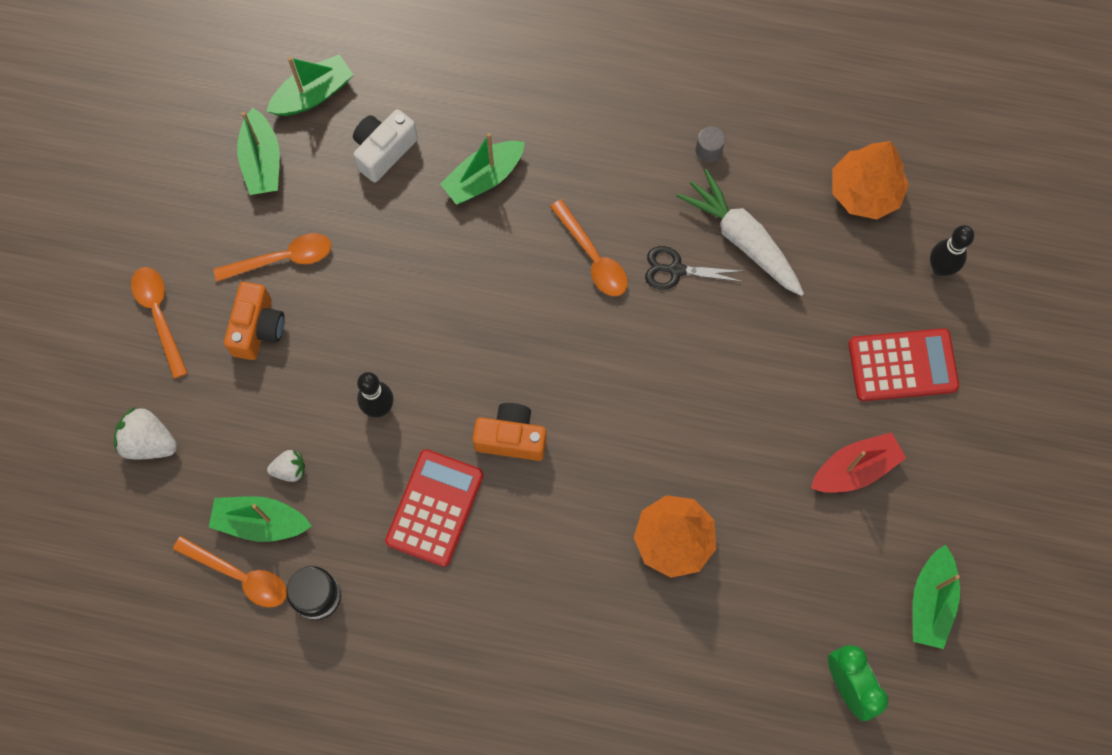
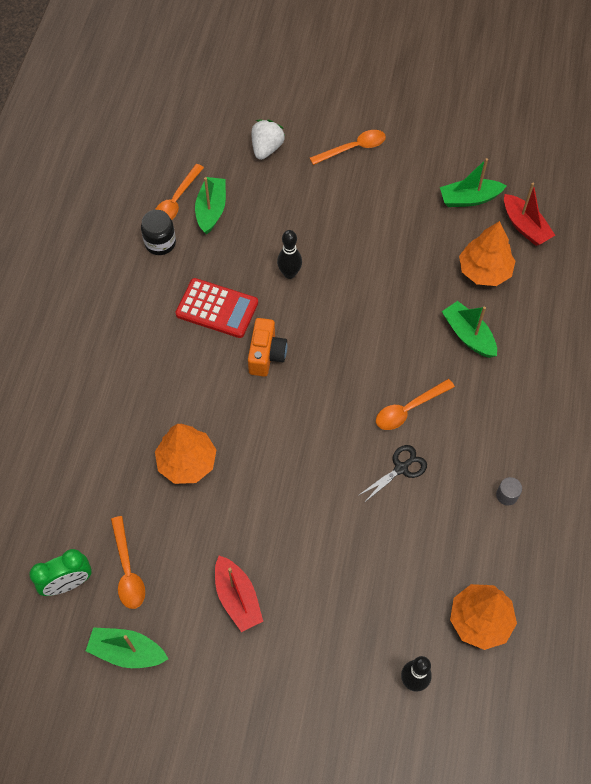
camera: 90 degrees right, 10 degrees down
(258, 328) = (345, 202): orange camera -> none
(282, 259) = (396, 214): orange spoon -> orange spoon (127, 570)
(290, 469) = (246, 224): white strawberry -> none
(313, 94) = (525, 226): green boat -> red boat
(383, 151) = (484, 271): white camera -> orange tree
(676, 270) = (401, 468): black scissors -> black scissors turned 45 degrees clockwise
(742, 239) = (430, 519): white carrot -> none
(902, 365) = (324, 642): red calculator -> none

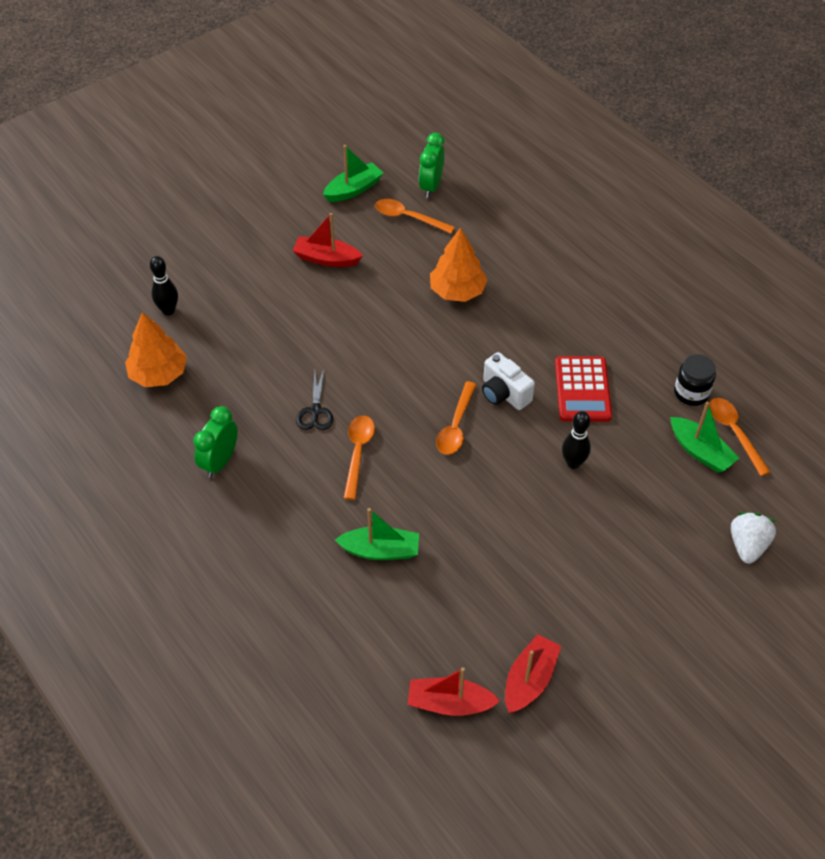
camera: 130 degrees right, 10 degrees down
(217, 309) = (582, 390): red calculator -> red calculator turned 60 degrees counterclockwise
(266, 148) = (747, 545): white strawberry -> white strawberry turned 135 degrees counterclockwise
(266, 355) = (504, 393): orange camera -> white camera
(353, 148) = (687, 623): orange spoon -> orange spoon (456, 426)
(469, 199) = (529, 680): green boat -> red boat
(484, 271) = (433, 620): orange tree -> none
(507, 495) = (220, 462): grey cylinder -> green clock

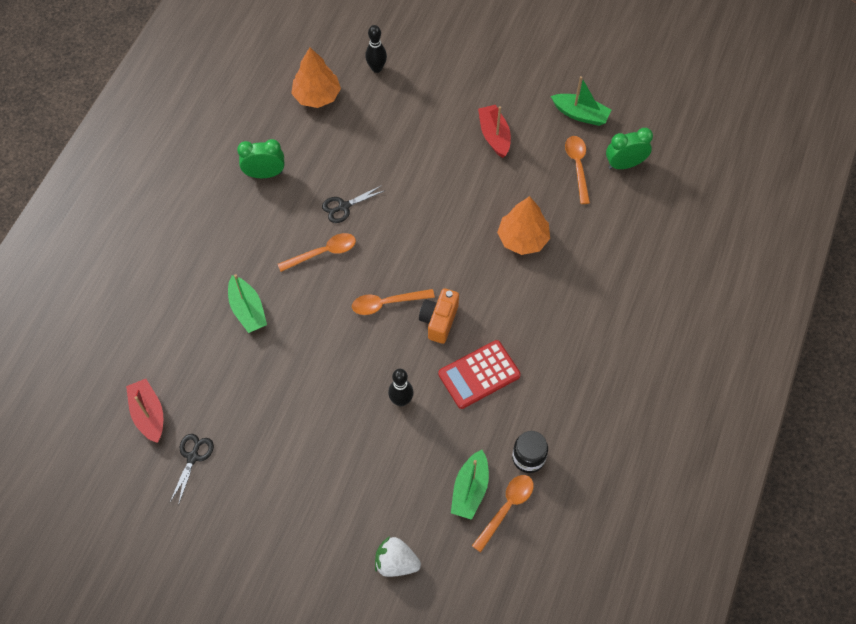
camera: 60 degrees right, 10 degrees up
(504, 393) = (439, 321): white camera -> orange camera
(529, 680) = (193, 457): red boat -> black scissors
(747, 545) = (396, 562): white strawberry -> white strawberry turned 150 degrees counterclockwise

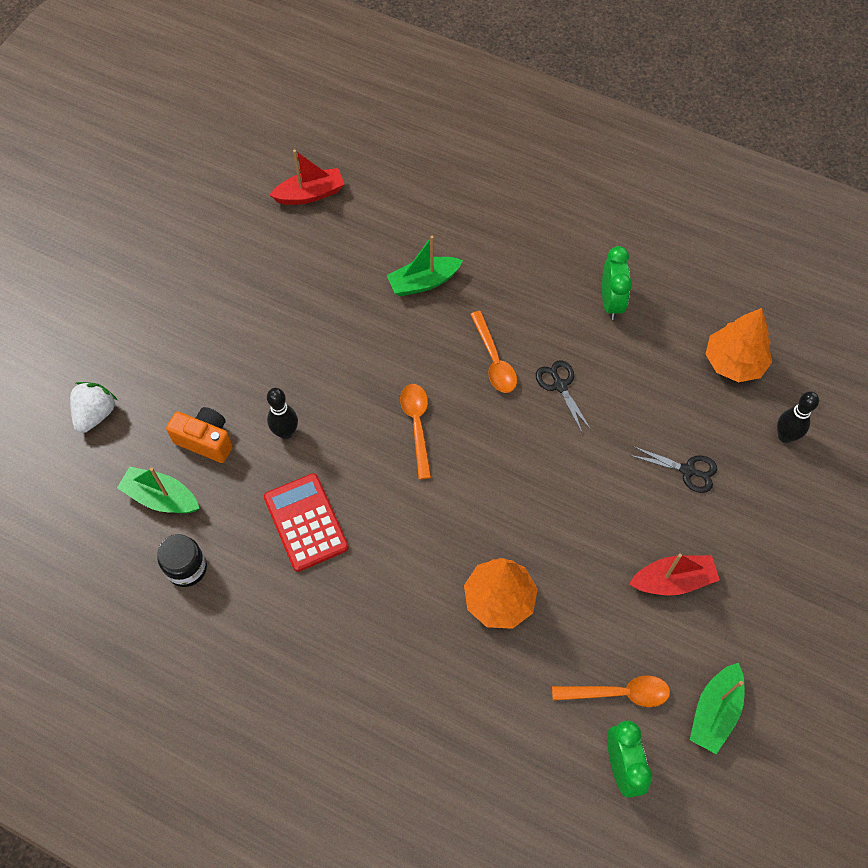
camera: 95 degrees right, 0 degrees up
(193, 457) = (255, 232): black scissors -> black scissors (688, 470)
(439, 321) = (386, 483): orange camera -> orange camera (206, 440)
(506, 508) = (130, 535): orange spoon -> none

